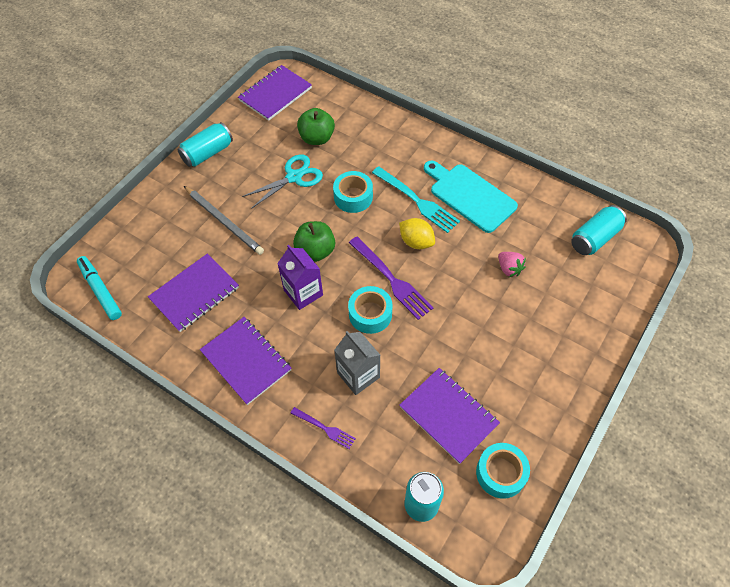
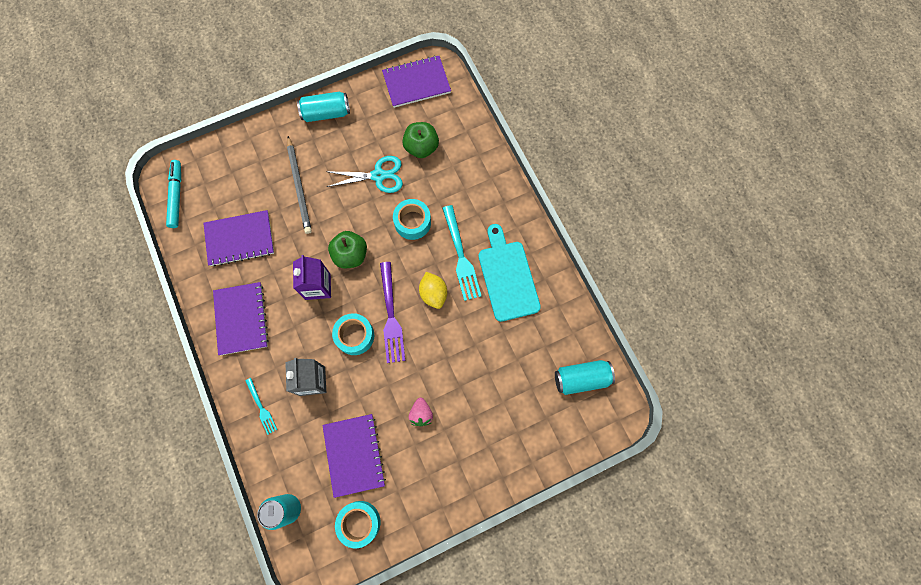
camera: 30 degrees right, 15 degrees up
(324, 428) = (261, 407): purple fork -> turquoise fork
(509, 269) = (489, 363): pink strawberry -> pink strawberry (421, 414)

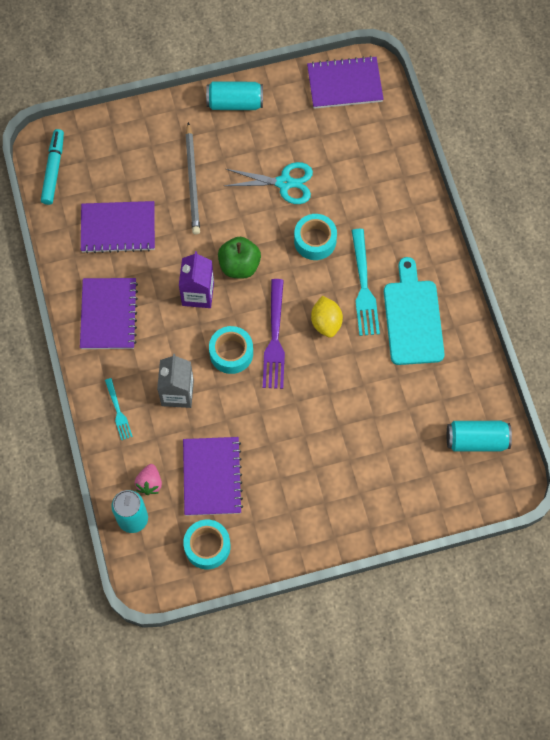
camera: 10 degrees right, 5 degrees down
(421, 147) = (338, 159): green apple -> none
(421, 414) = (292, 447): pink strawberry -> pink strawberry (149, 483)

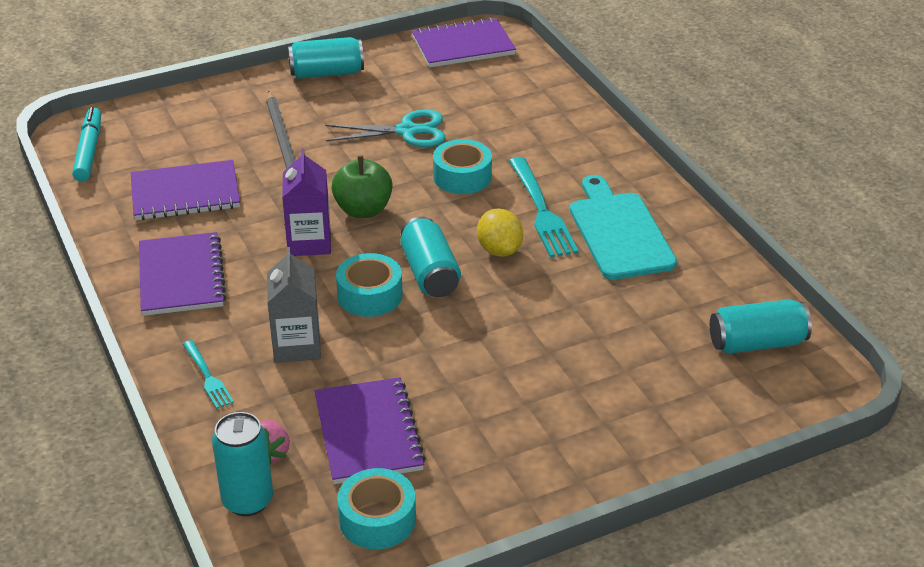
camera: 10 degrees left, 30 degrees down
(275, 338) = (430, 273): purple fork -> turquoise can

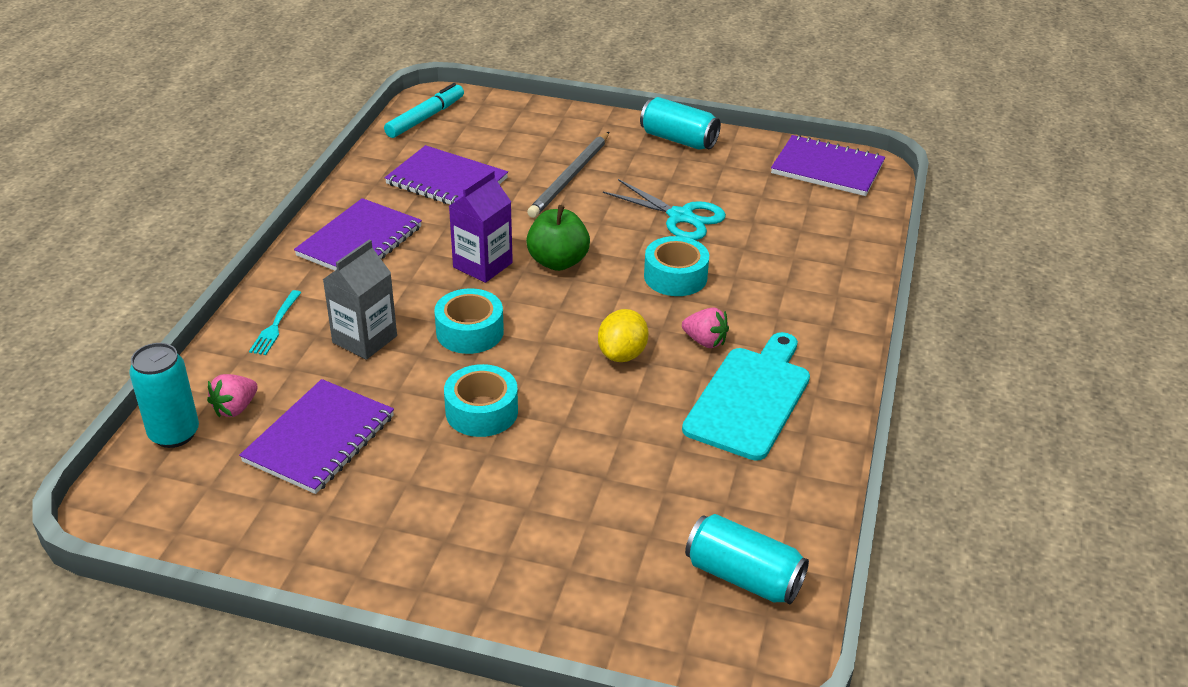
camera: 40 degrees right, 0 degrees up
(377, 519) = (233, 510): turquoise tape -> turquoise tape (481, 411)
(430, 273) = (539, 341): turquoise can -> none
(541, 210) = (705, 341): turquoise fork -> pink strawberry

